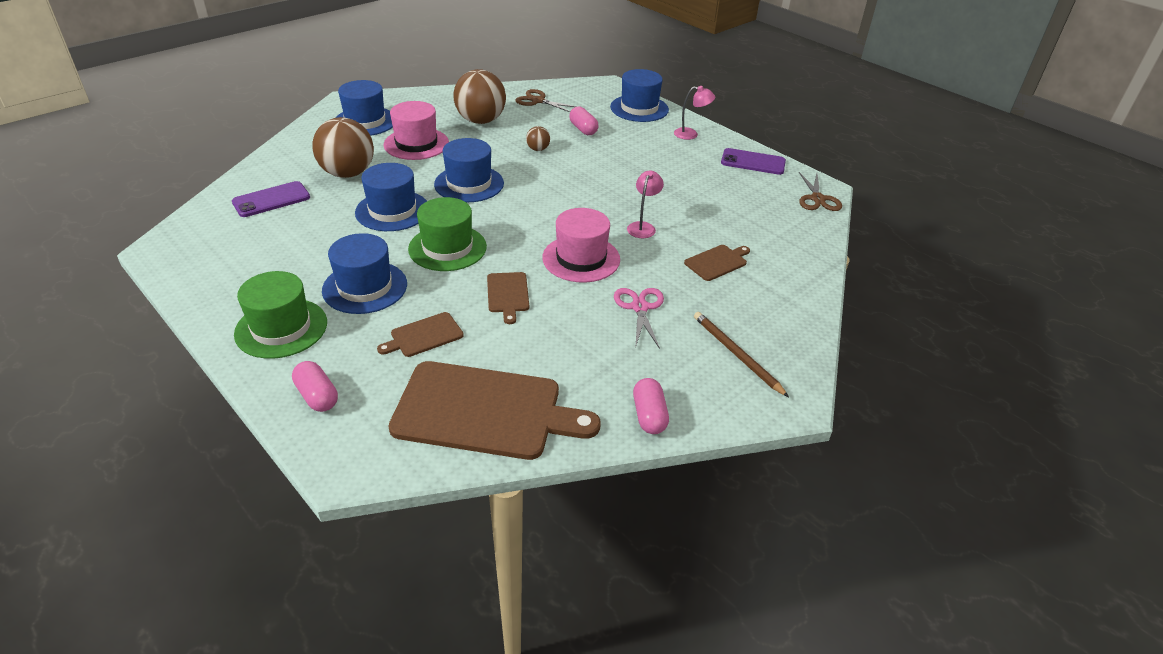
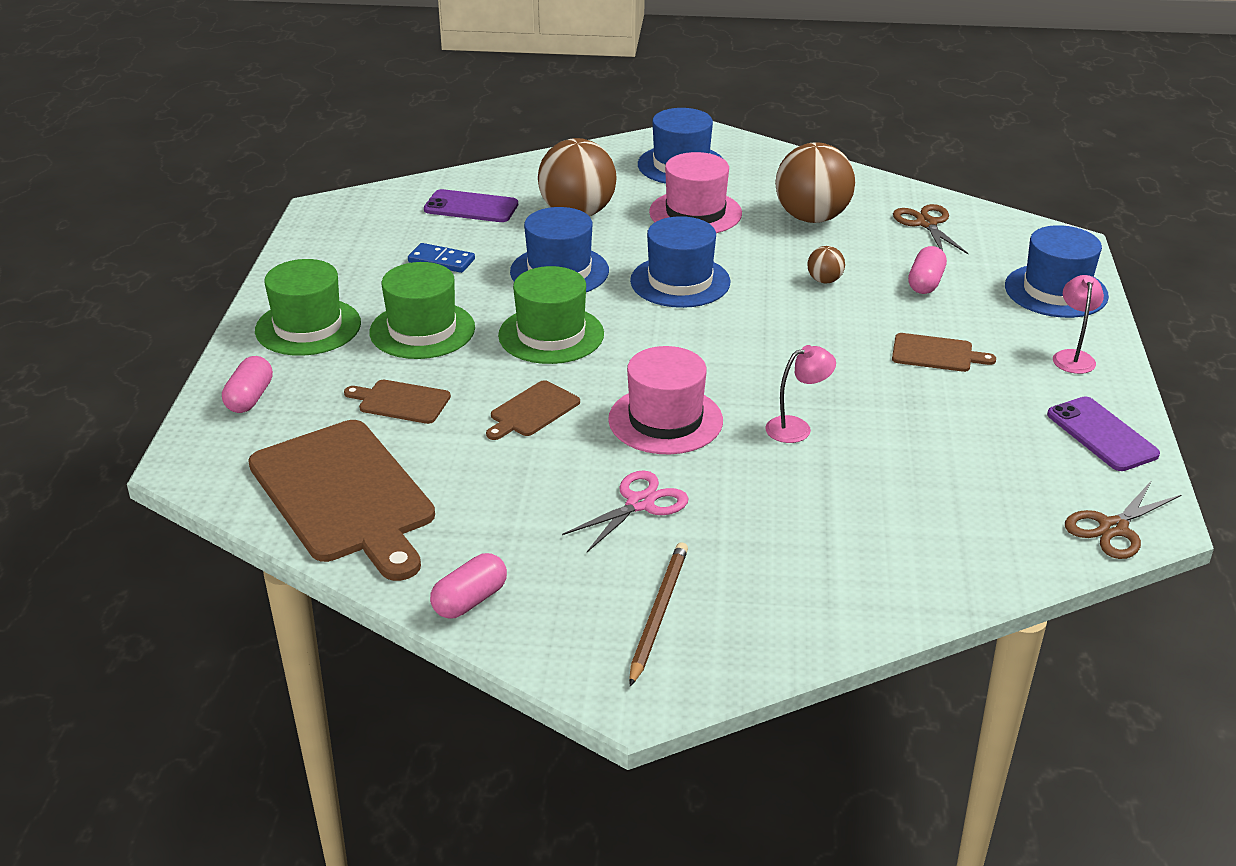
camera: 50 degrees right, 5 degrees down
(306, 240) = (441, 261): none -> blue domino
(365, 287) = (422, 330): blue hat -> green hat
(691, 134) = (1073, 357): pink lamp -> pink lamp turned 135 degrees counterclockwise
(717, 262) = (817, 515): brown cutting board -> brown cutting board (936, 353)

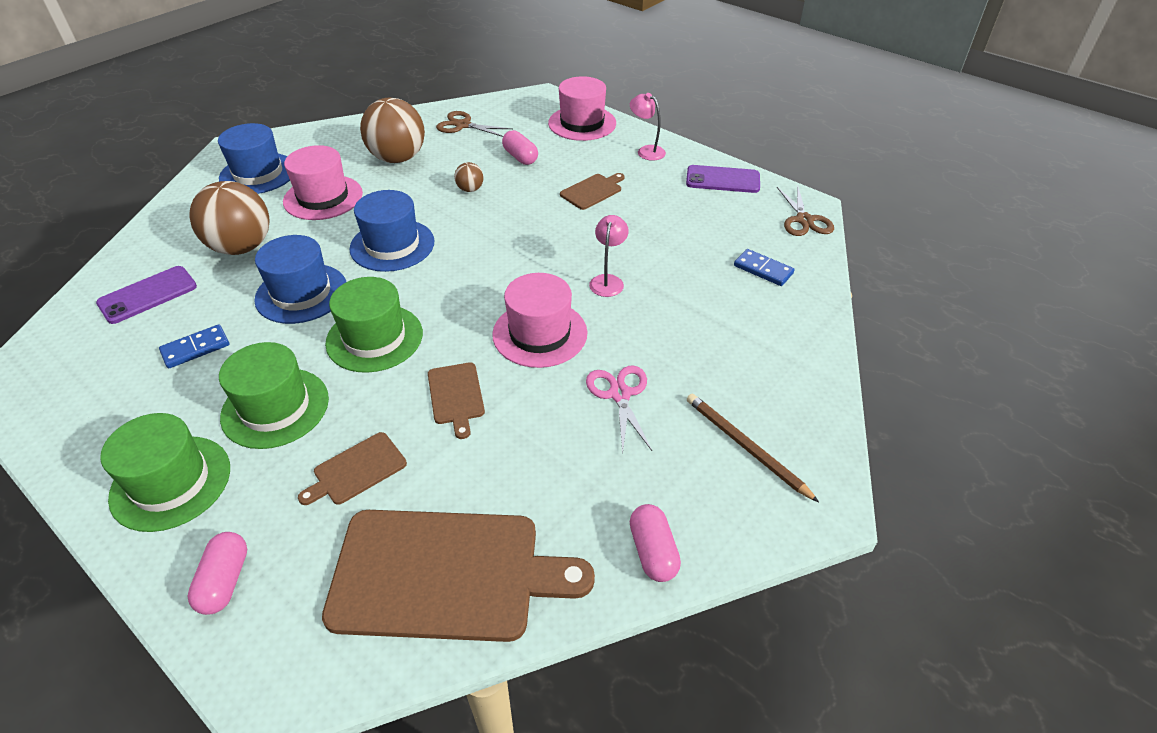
camera: 55 degrees left, 10 degrees up
(250, 398) = (225, 581): pink capsule -> pink capsule turned 45 degrees clockwise
(963, 528) = (763, 270): none -> blue domino
(1056, 291) = (582, 123): blue hat -> pink hat

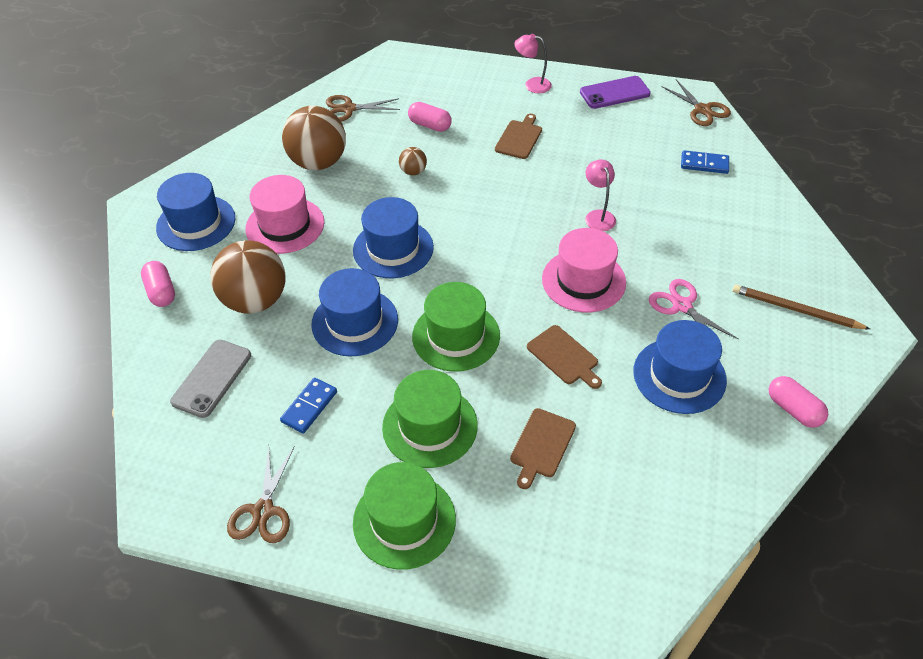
camera: 25 degrees left, 5 degrees up
(73, 419) = (263, 511): none -> brown scissors
(148, 295) = (212, 378): purple phone -> grey phone
(225, 581) = (522, 569): pink capsule -> pink capsule (161, 292)
(445, 573) = (673, 488): brown cutting board -> none
(555, 462) = (679, 375): none -> blue hat
(582, 123) = (455, 74): pink hat -> none

